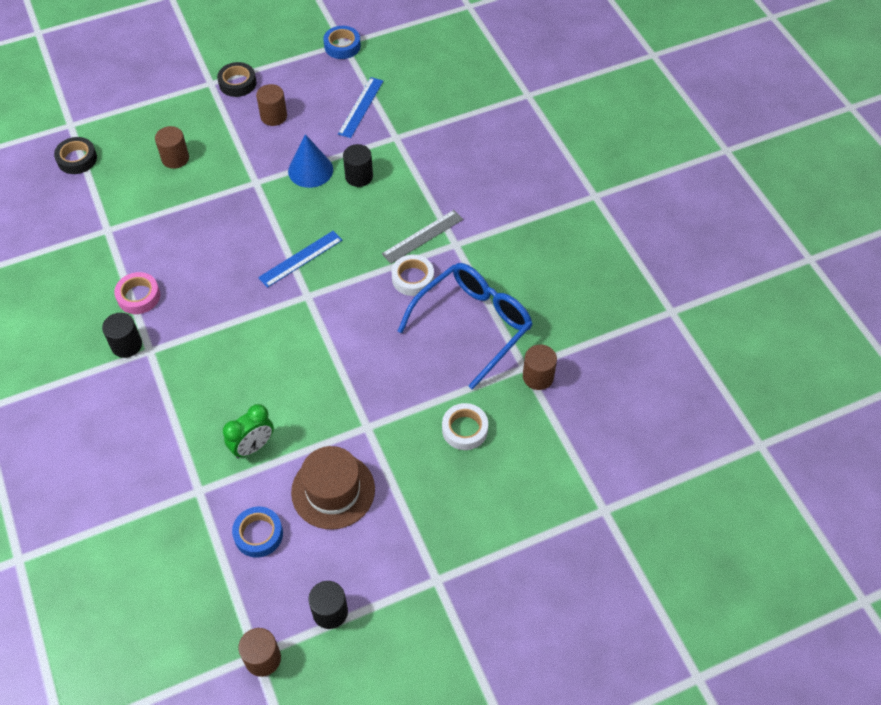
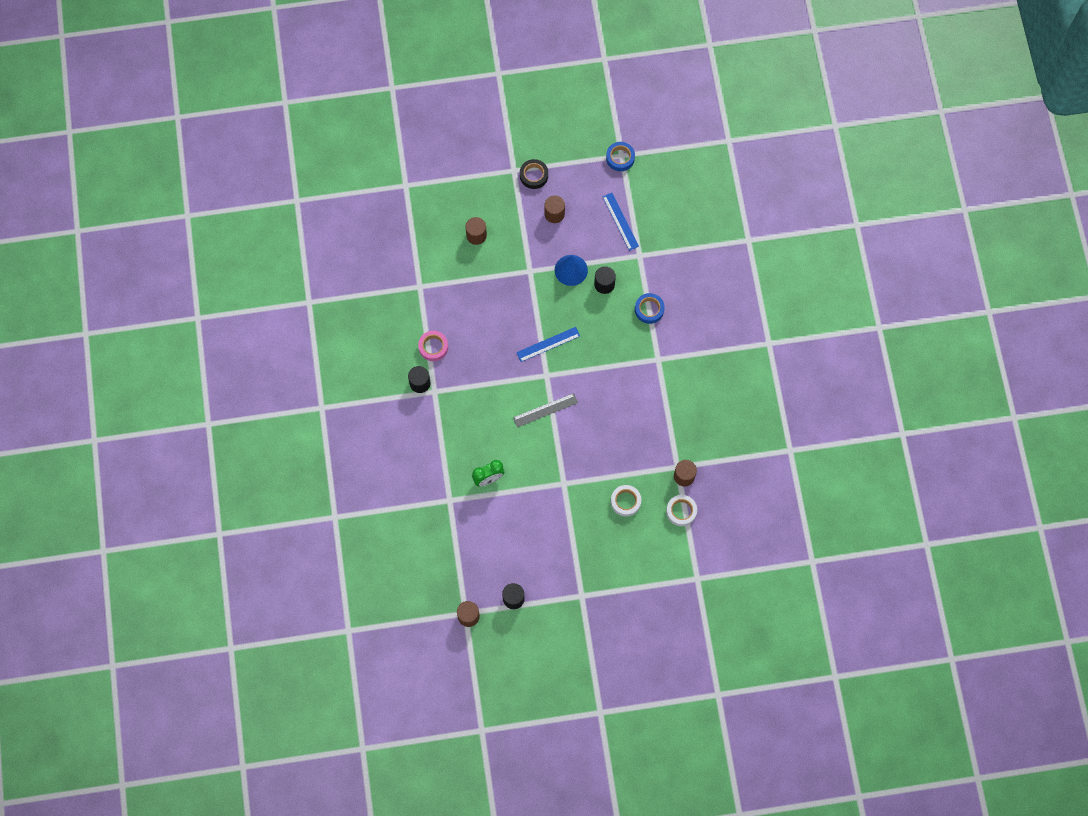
camera: 15 degrees right, 15 degrees up
(77, 159) = (406, 218): black tape -> none
(258, 534) = (481, 538): blue tape -> blue tape (649, 309)
(333, 490) = (532, 522): brown hat -> none
(361, 107) = (620, 221): blue ruler -> blue ruler turned 60 degrees counterclockwise
(412, 278) = (621, 379): white tape -> white tape (681, 511)
(423, 236) = (637, 347): grey ruler -> grey ruler (545, 410)
(473, 324) = (652, 426): blue glasses -> none

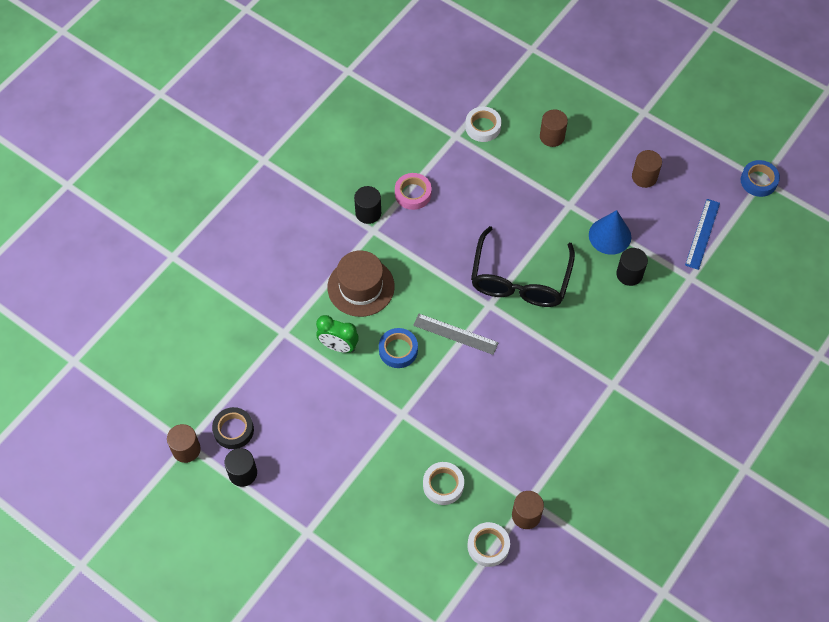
camera: 45 degrees right, 10 degrees down
(429, 266) = (483, 127): none -> white tape
(464, 432) = (361, 287): none -> brown hat
(534, 175) = (658, 131): black tape -> black tape (233, 430)
(548, 344) = (520, 280): blue ruler -> black glasses
(649, 309) = (650, 333): blue tape -> blue tape (398, 350)

